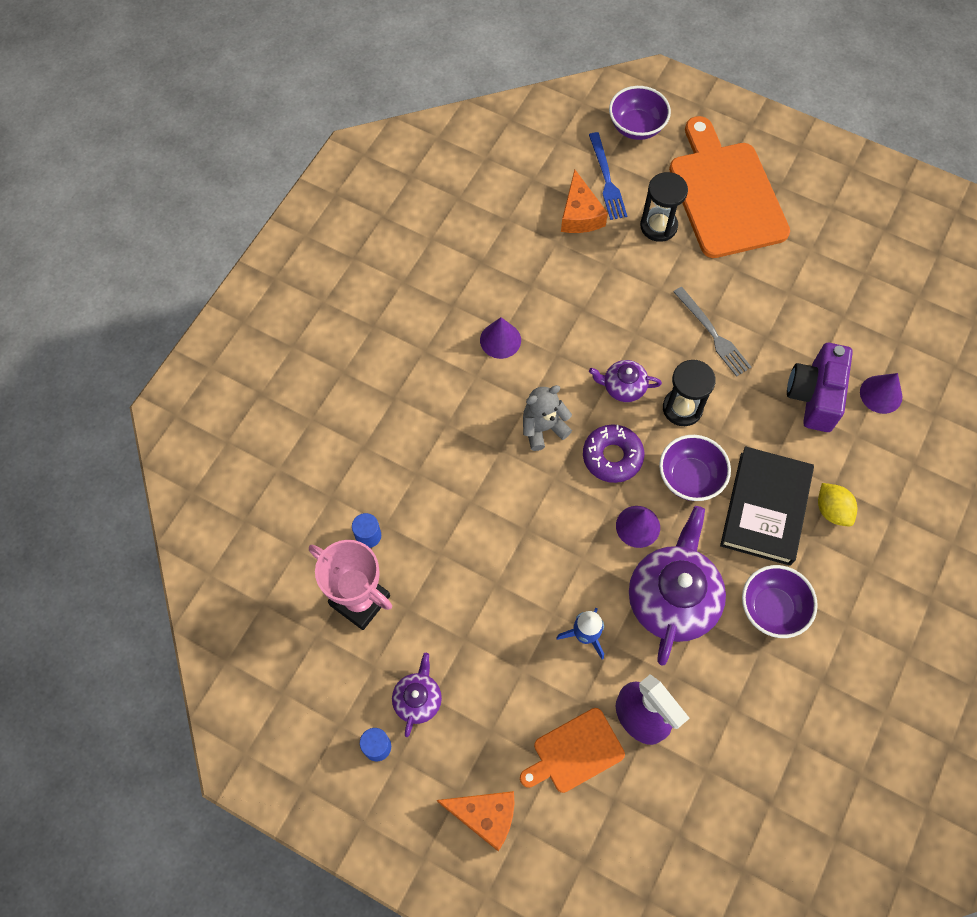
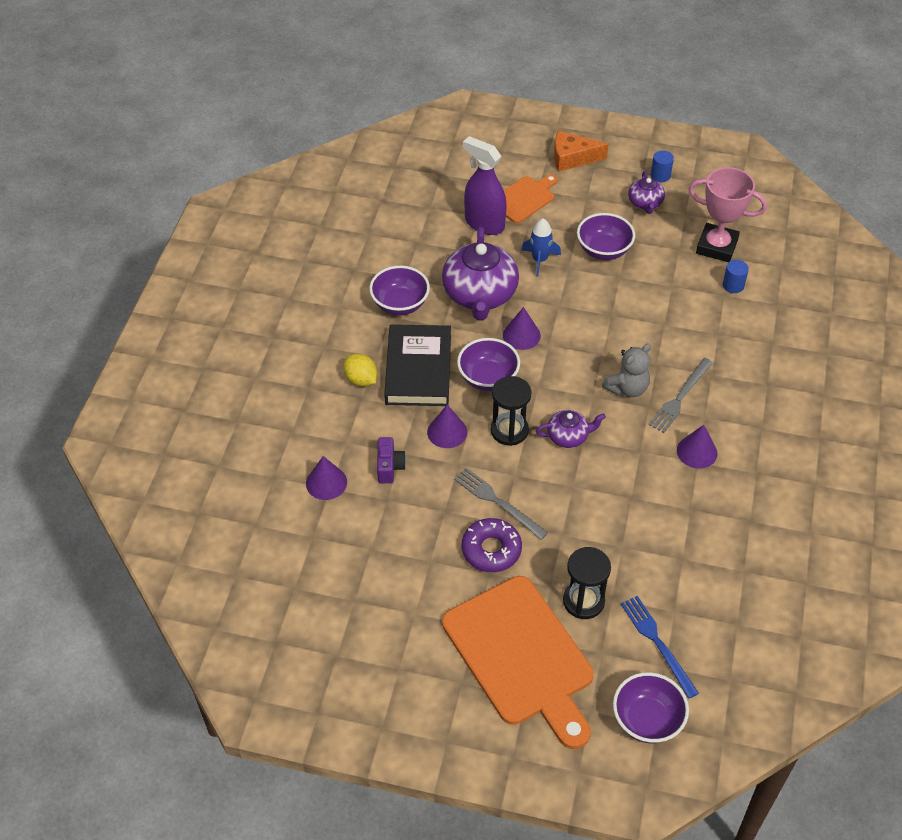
camera: 165 degrees right, 15 degrees down
(491, 404) = (680, 397): none -> grey fork
(500, 631) = (603, 250): none -> purple bowl
(580, 214) = (671, 594): orange cheese -> none
(612, 457) = (559, 379): purple donut -> purple donut (491, 550)
(747, 422) = (447, 432): none -> purple cone
(814, 396) = (389, 467): purple camera -> purple camera, size x0.55

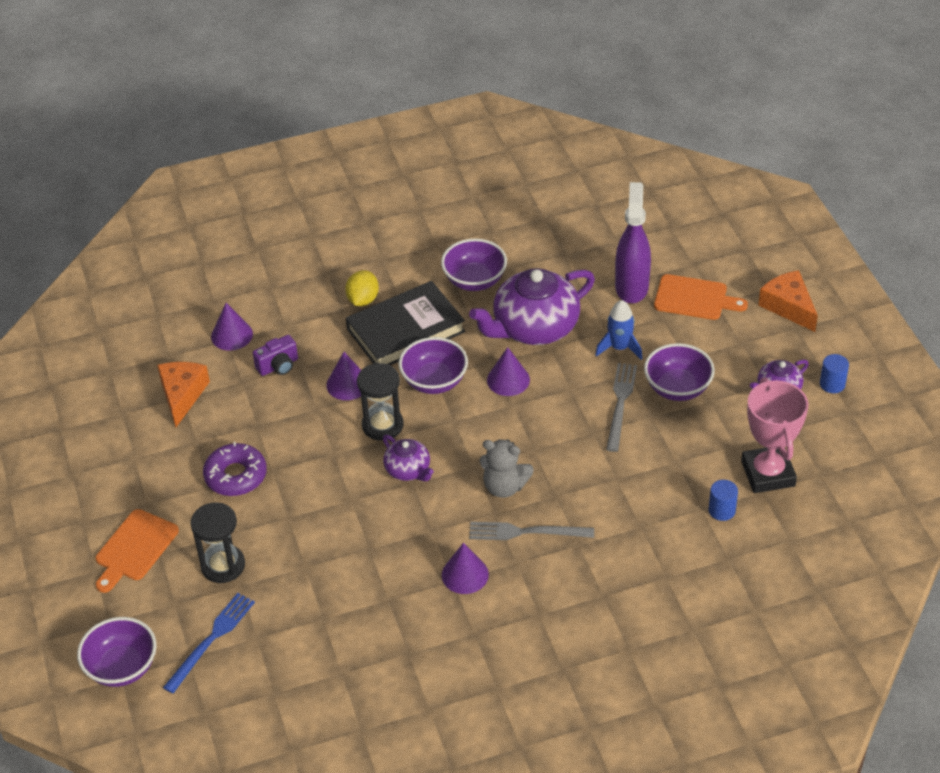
camera: 60 degrees right, 5 degrees down
(368, 547) = (182, 395): none -> orange cheese
(498, 502) = (292, 455): grey fork -> grey fork (620, 403)
(521, 656) = (134, 548): orange cutting board -> orange cutting board, size x0.52

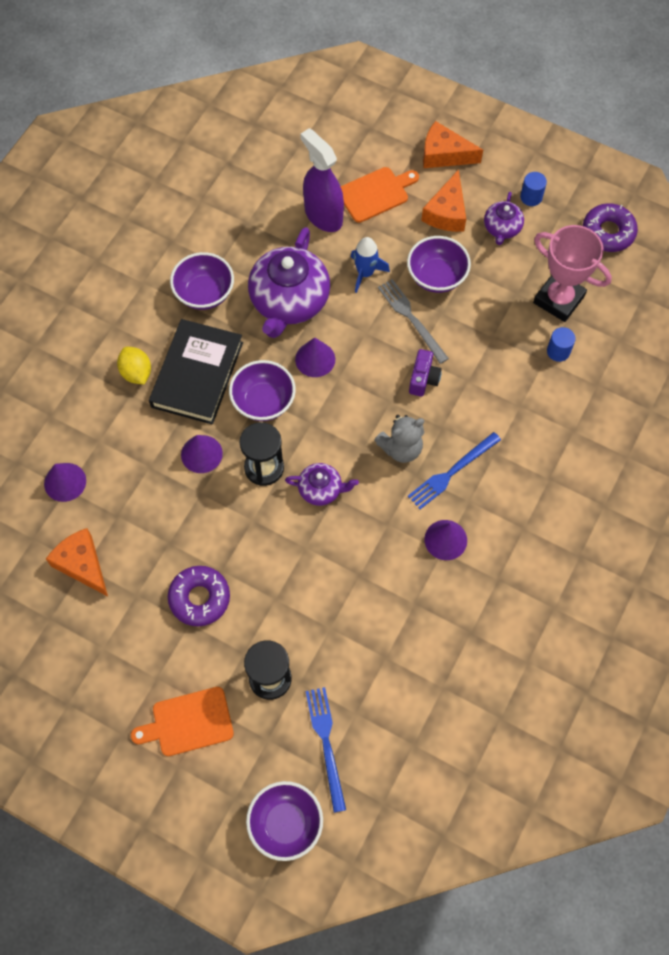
camera: 45 degrees left, 20 degrees up
(134, 548) = (188, 722): orange cutting board -> orange cutting board turned 90 degrees clockwise
(278, 366) = (131, 480): purple camera -> purple camera (423, 379)
(526, 532) = (452, 472): grey fork -> blue fork
(741, 349) = (447, 212): none -> orange cheese
(875, 454) = (608, 232): none -> purple donut

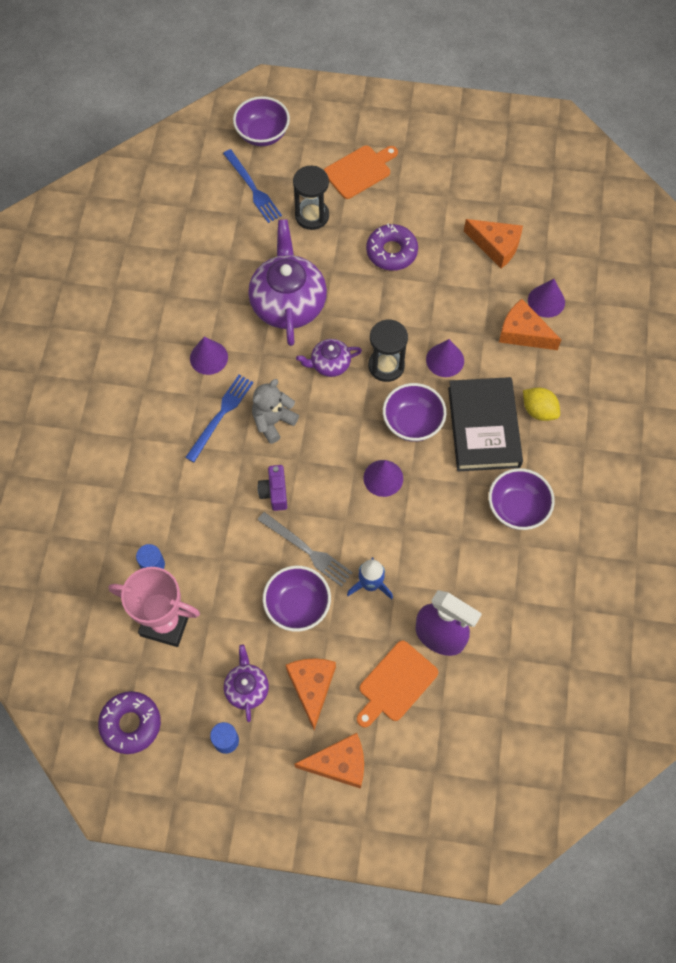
camera: 160 degrees right, 0 degrees up
(108, 455) = (523, 333): none -> orange cheese
(289, 301) = (433, 528): purple teapot -> purple teapot (288, 303)

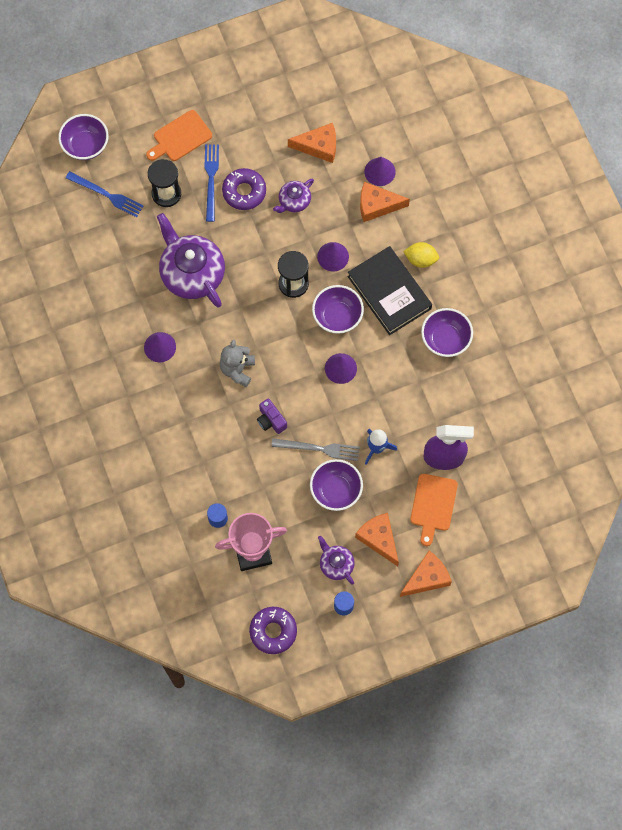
camera: 30 degrees left, 5 degrees up
(220, 415) = (196, 385): blue fork -> blue fork (211, 179)
(329, 364) = (251, 304): purple teapot -> purple teapot (294, 201)
(360, 171) = (180, 137): orange cutting board -> orange cutting board turned 150 degrees counterclockwise

